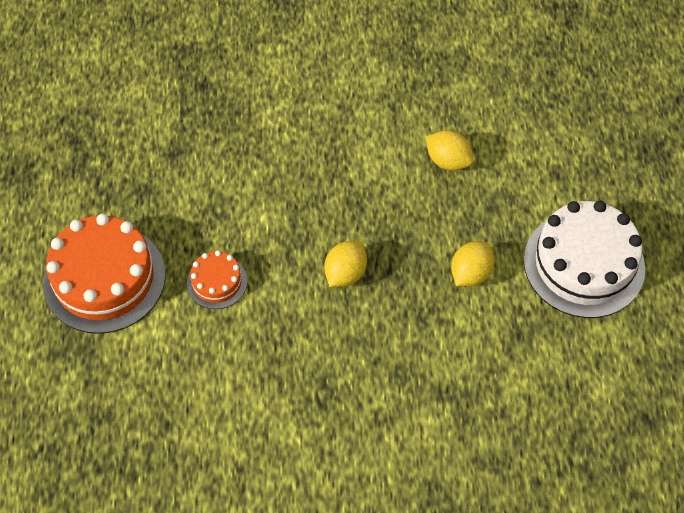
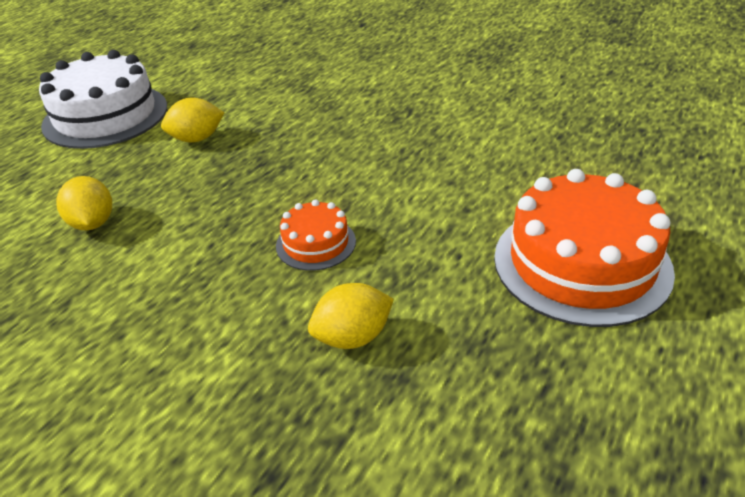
camera: 145 degrees left, 20 degrees down
(217, 282) = (442, 213): orange cake -> orange cake (316, 243)
(345, 273) = (304, 175): yellow lemon -> yellow lemon (353, 337)

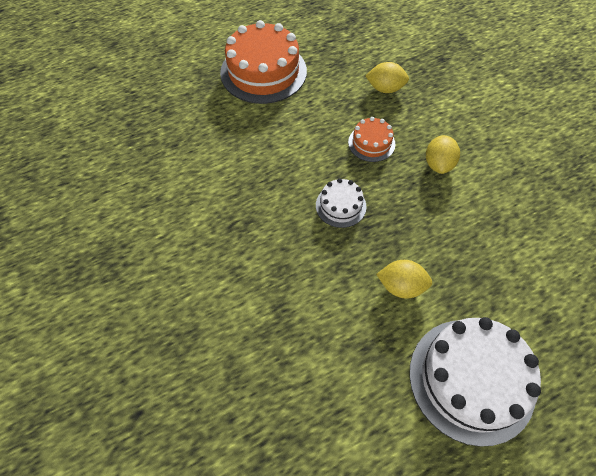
camera: 150 degrees left, 20 degrees up
(93, 223) = (495, 229): yellow lemon -> yellow lemon (438, 164)
(306, 167) = (340, 206): none -> white cake

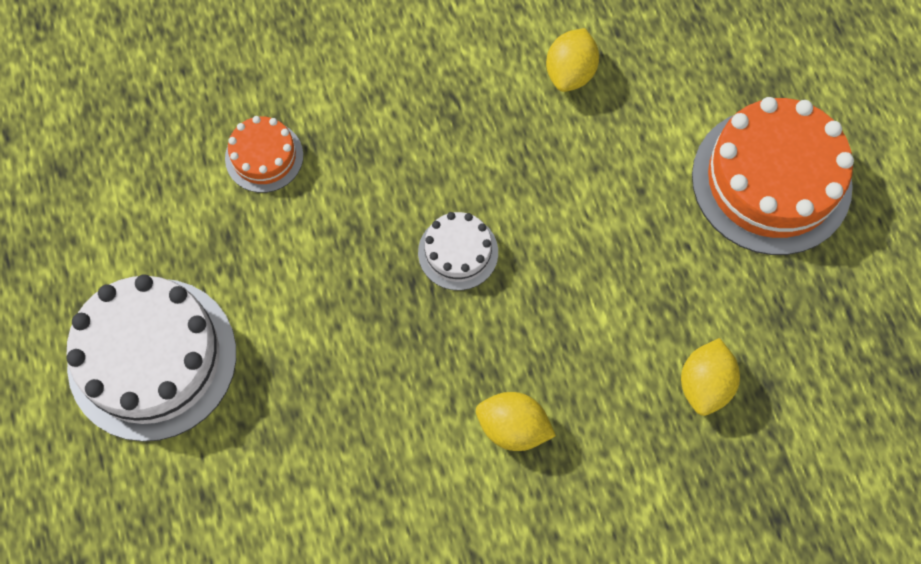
camera: 100 degrees right, 10 degrees up
(371, 143) = (576, 328): orange cake -> orange cake (264, 157)
(401, 286) = (304, 305): yellow lemon -> yellow lemon (570, 73)

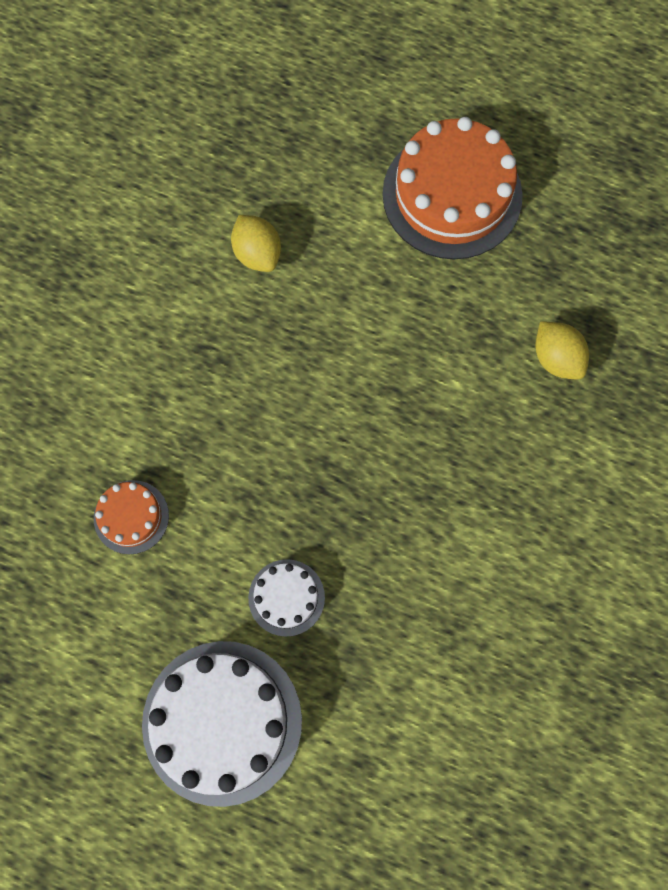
camera: 50 degrees left, 5 degrees up
(458, 252) = (326, 440): white cake -> white cake (286, 597)
(513, 427) = (485, 507): yellow lemon -> none

